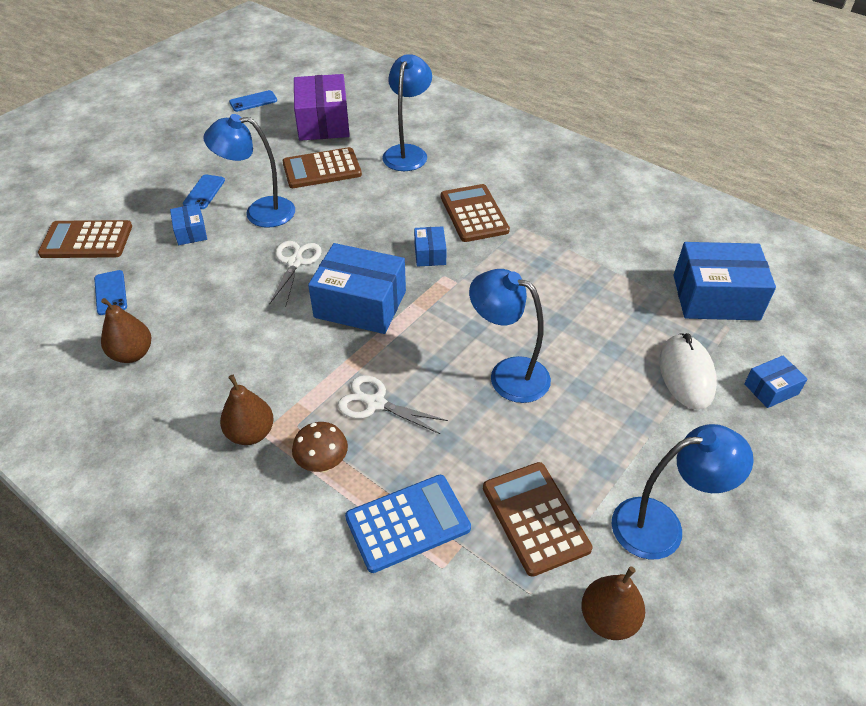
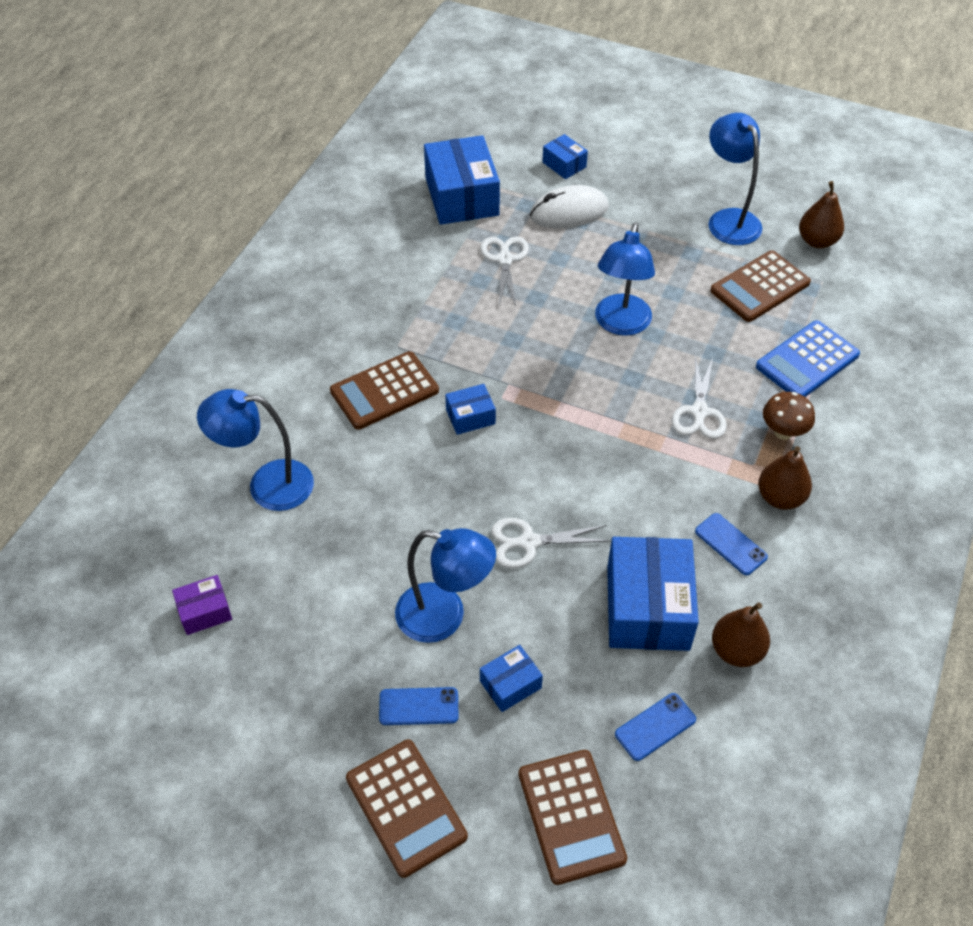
camera: 105 degrees left, 5 degrees up
(253, 101) = (151, 739): blue phone -> blue phone (730, 544)
(259, 212) = (444, 617): blue lamp -> blue lamp turned 60 degrees counterclockwise
(322, 169) = (328, 575): brown calculator -> brown calculator (406, 807)
(323, 122) = (205, 611): purple box -> purple box, size x0.49
(360, 304) = (573, 459): blue box -> blue box (647, 607)
(408, 523) = (807, 361): blue calculator -> blue calculator turned 90 degrees counterclockwise
(617, 310) = (504, 259): none -> white scissors

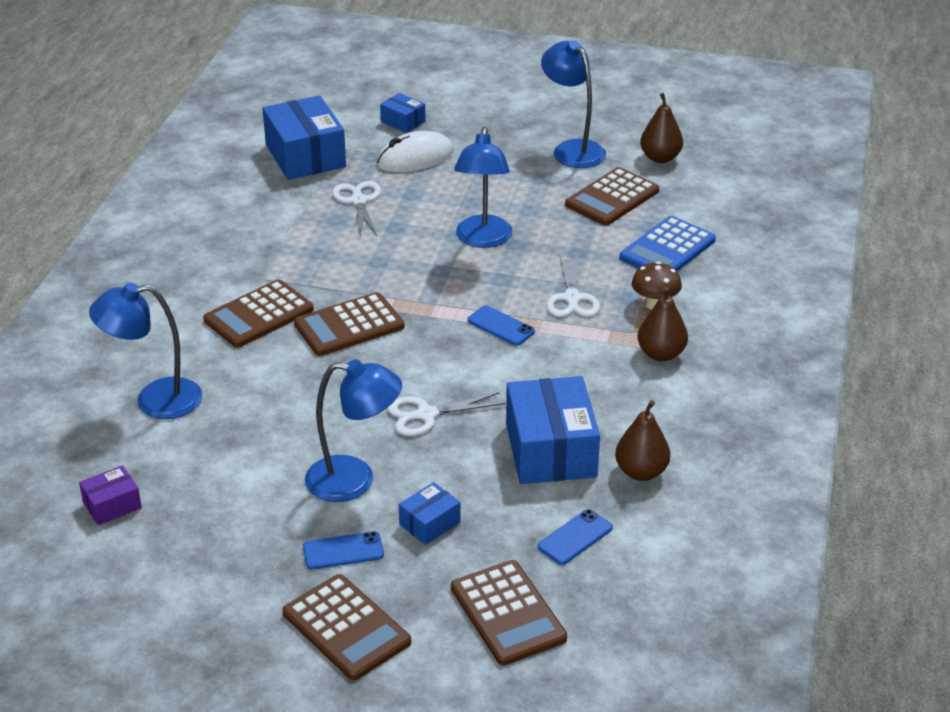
camera: 10 degrees left, 15 degrees down
(470, 416) = (349, 325): blue box -> brown calculator
(730, 544) = (620, 394): blue phone -> blue phone (500, 326)

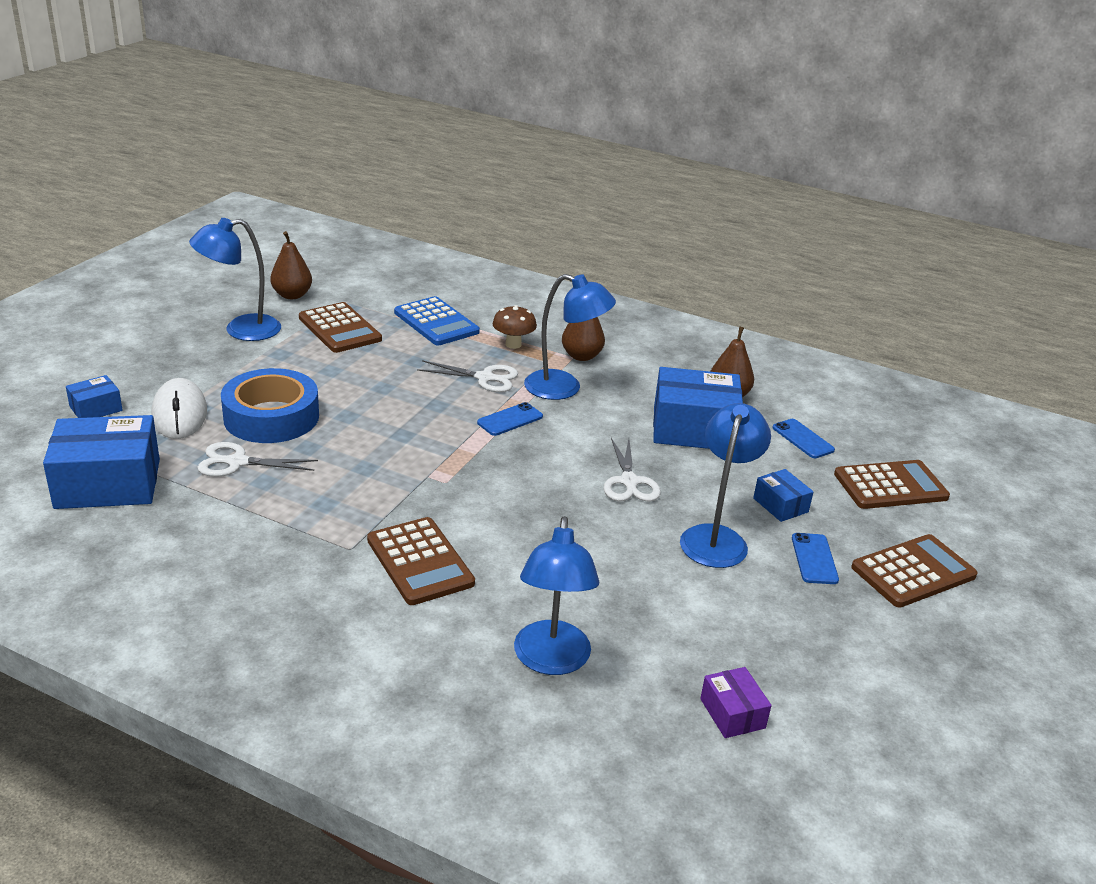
camera: 80 degrees left, 5 degrees down
(349, 325) = (469, 504): brown calculator -> none
(434, 200) = (271, 417): none -> blue tape
(483, 240) = (363, 403): blue lamp -> blue lamp (564, 388)

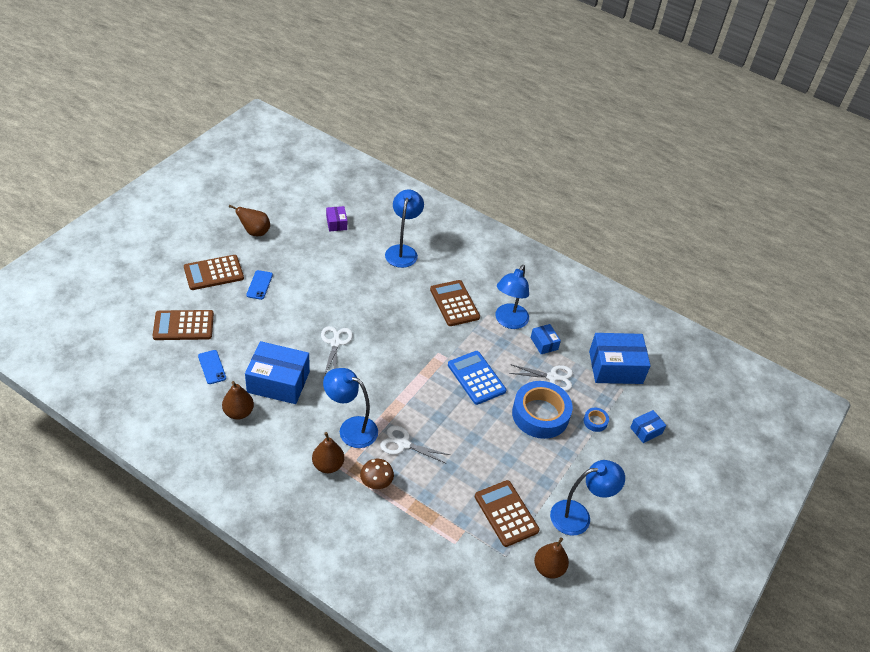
camera: 175 degrees left, 15 degrees up
(180, 414) = (595, 421): white mouse -> blue tape
(436, 322) = (432, 518): blue calculator -> blue calculator (476, 378)
(510, 420) = (393, 400): blue phone -> none
(716, 537) = (303, 302): blue lamp -> blue lamp (508, 321)
(780, 505) = (257, 319): blue box -> blue box (544, 343)
(901, 666) = (254, 232): none -> brown pear

